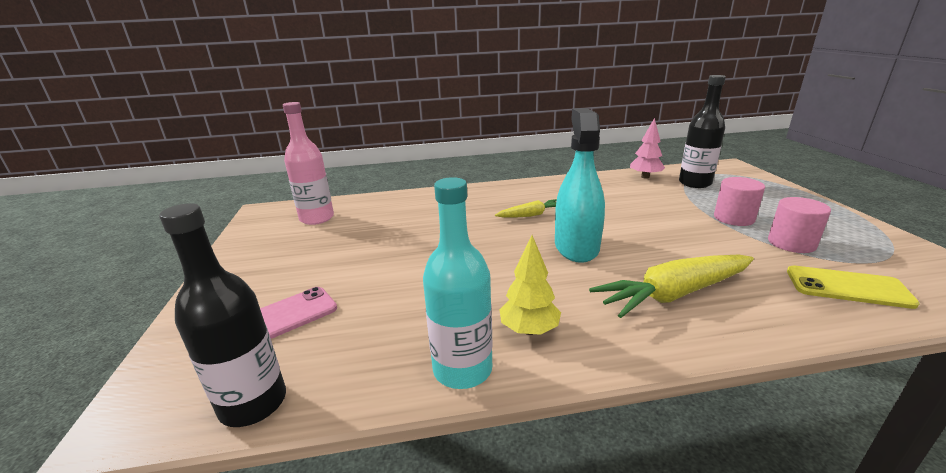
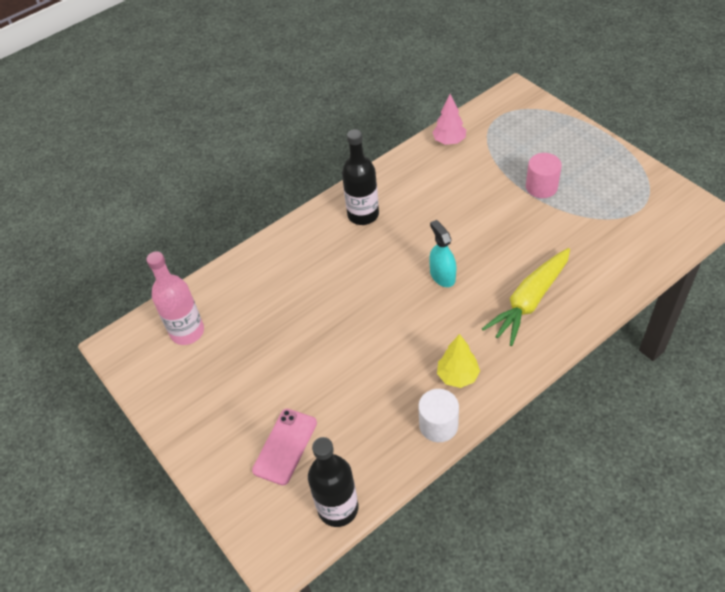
camera: 25 degrees left, 25 degrees up
(462, 369) = (438, 425): turquoise bottle -> white cylinder
(531, 215) = (382, 246): yellow carrot -> none
(576, 247) = (442, 276): turquoise spray bottle -> turquoise spray bottle, size x0.60
(694, 183) = (495, 138): black bottle -> black bottle (363, 215)
(791, 243) = (587, 207): pink cylinder -> none
(847, 287) = (627, 247): yellow phone -> none

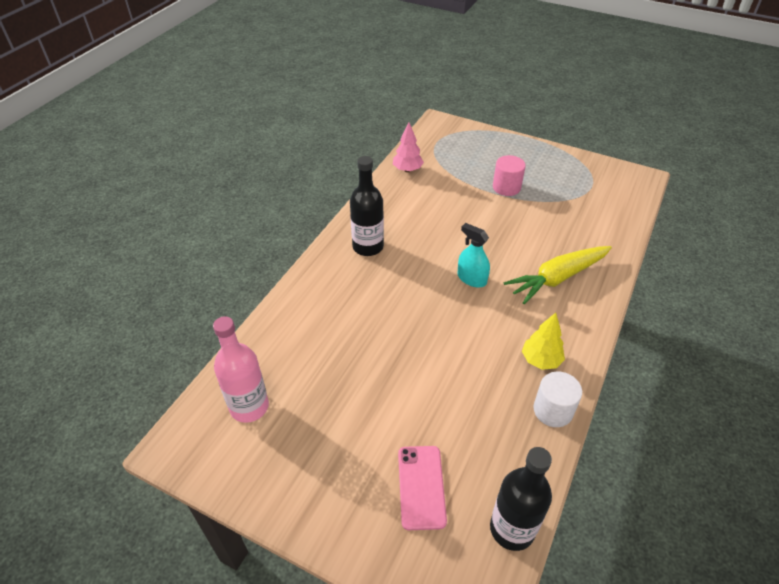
camera: 30 degrees left, 5 degrees down
(529, 301) = (557, 278): yellow carrot -> yellow carrot turned 45 degrees clockwise

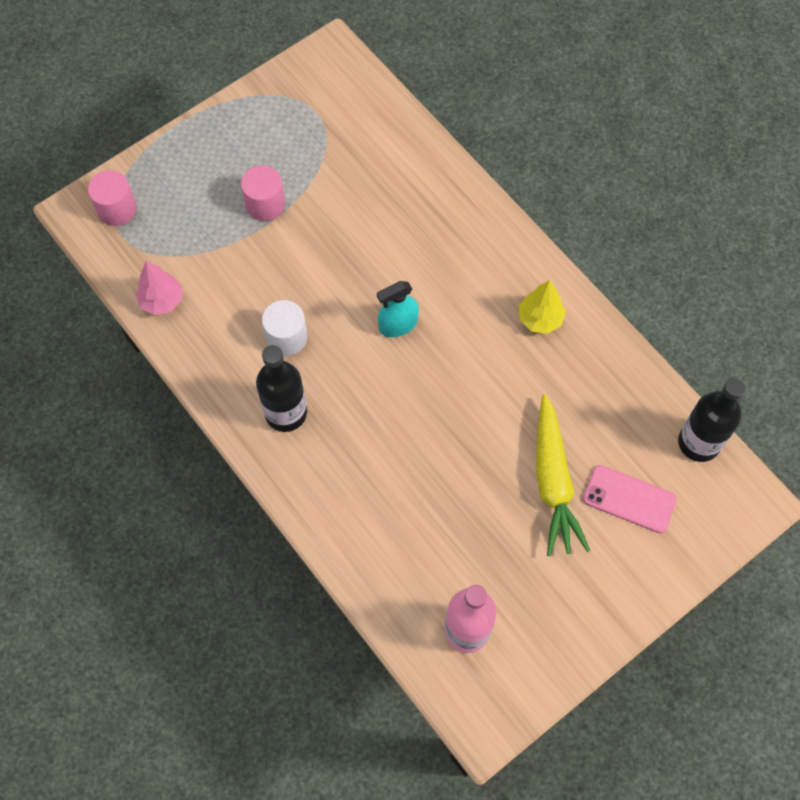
camera: 65 degrees left, 20 degrees up
(452, 134) = (117, 209): none -> pink cylinder
(553, 410) = (600, 342): white cylinder -> white cylinder (286, 337)
(557, 278) = (442, 238): yellow carrot -> yellow carrot (553, 482)

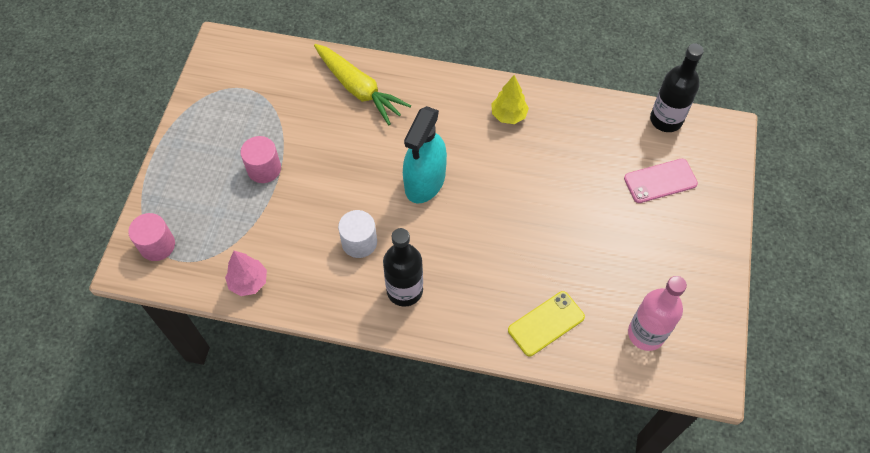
camera: 40 degrees left, 5 degrees down
(383, 545) = (546, 323): none -> yellow phone
(398, 324) = (425, 181): turquoise spray bottle -> turquoise spray bottle, size x1.67
(553, 482) = (608, 204): yellow carrot -> yellow carrot (359, 89)

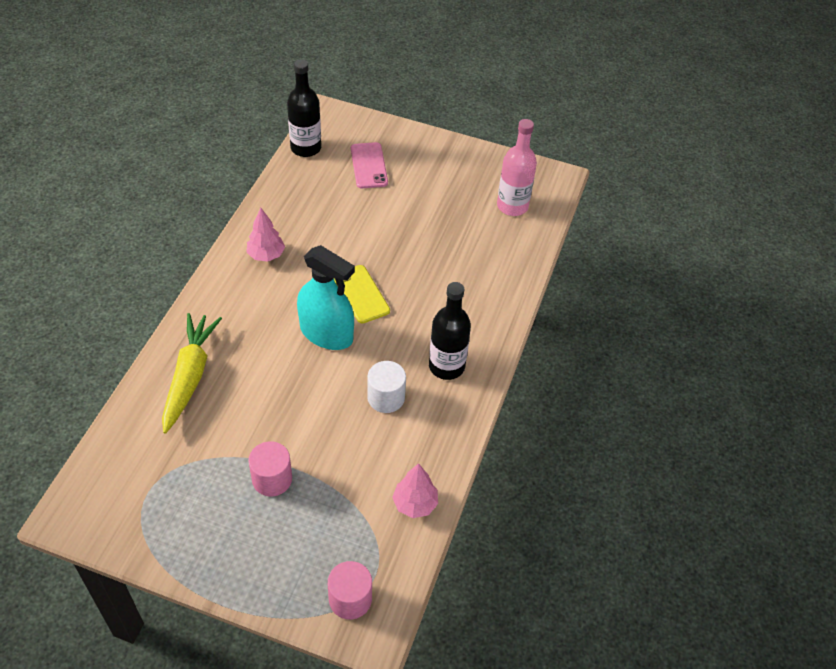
camera: 85 degrees left, 10 degrees down
(359, 89) = (190, 376): yellow carrot -> yellow carrot turned 45 degrees counterclockwise
(508, 115) = (266, 255): yellow tree -> pink tree
(546, 323) = (495, 268): yellow phone -> yellow phone (361, 294)

